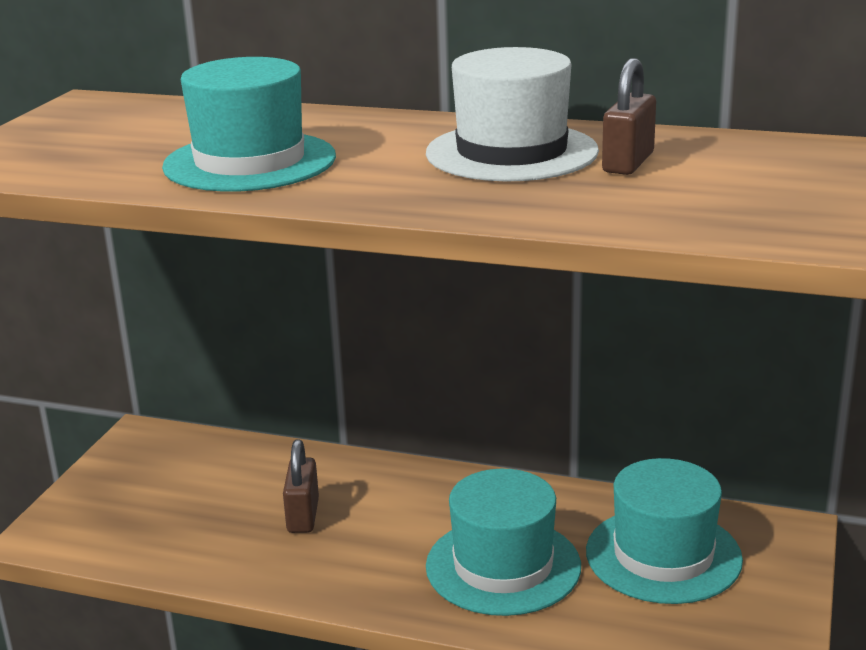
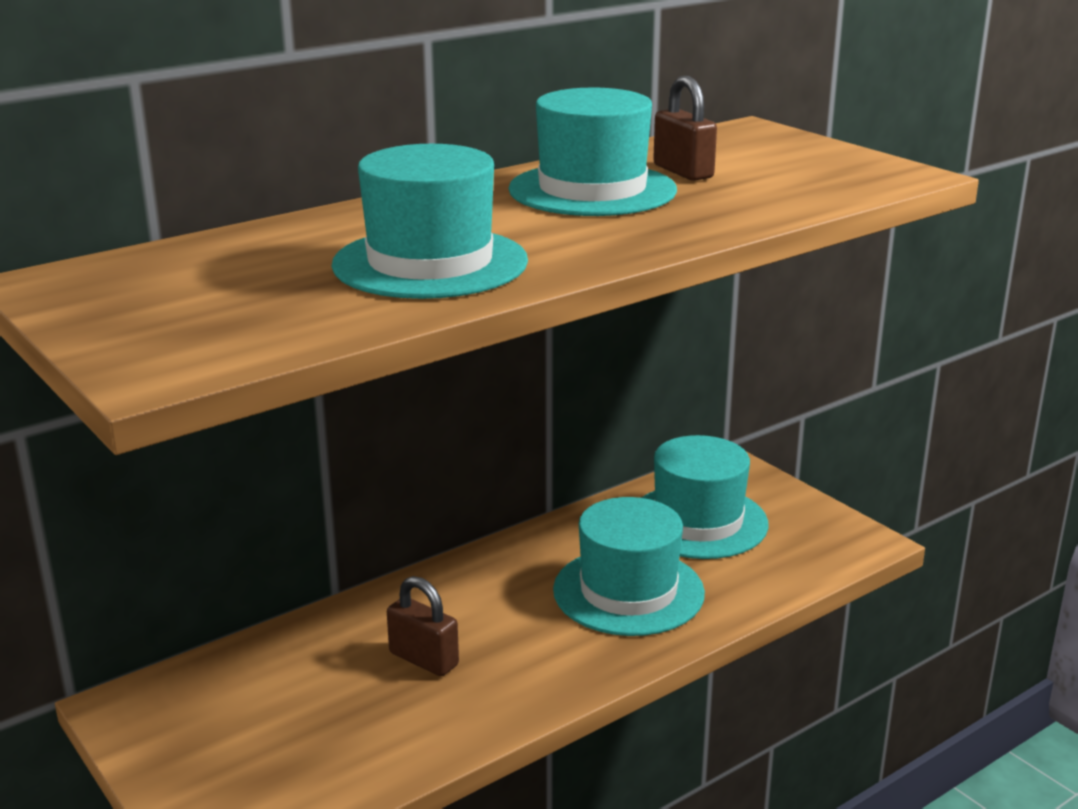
camera: 55 degrees left, 0 degrees up
(511, 152) = (592, 190): white hat -> turquoise hat

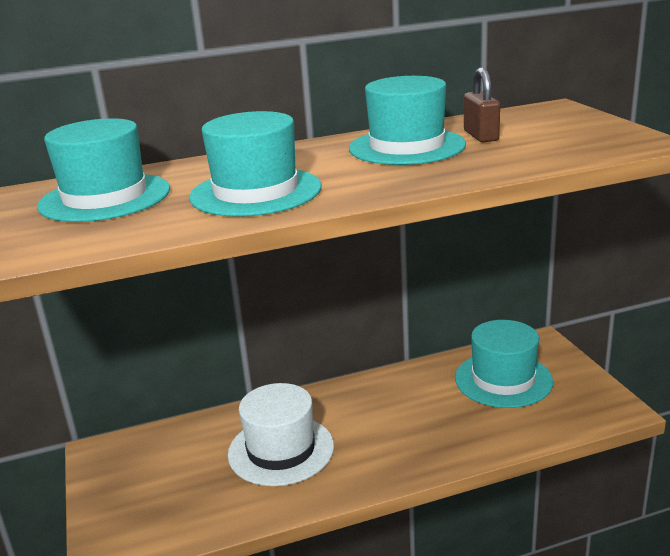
camera: 20 degrees right, 0 degrees up
(424, 659) = (281, 450): brown padlock -> white hat
(628, 591) = (433, 423): turquoise hat -> turquoise hat (105, 197)

